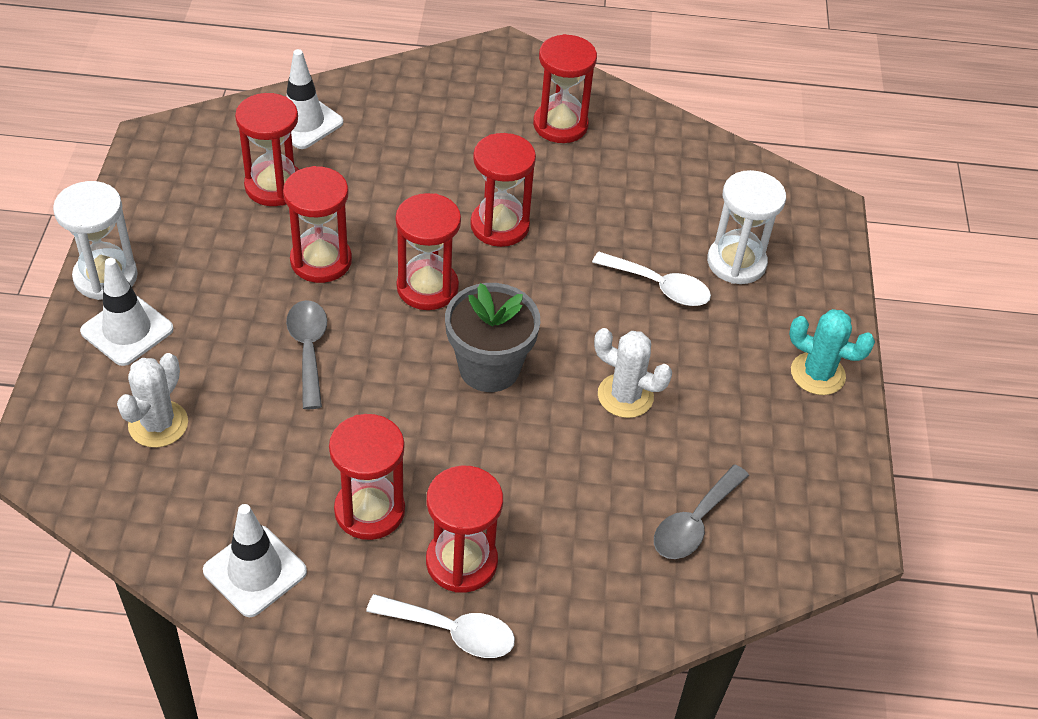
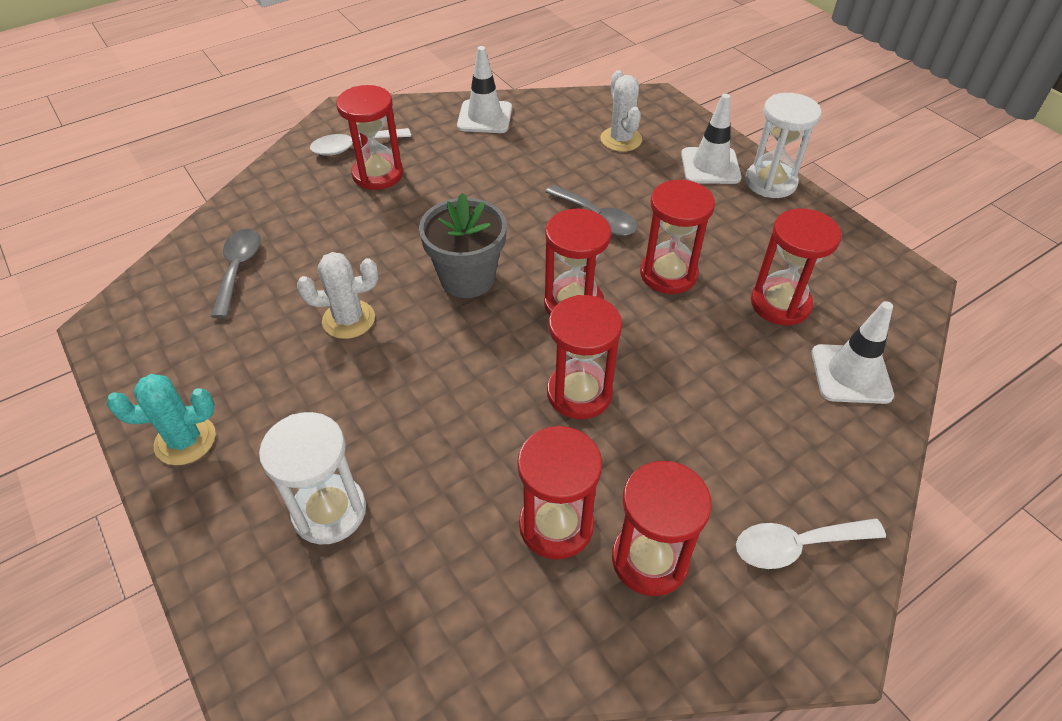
camera: 145 degrees right, 0 degrees up
(369, 510) = (456, 167): red hourglass -> red hourglass (556, 525)
(659, 286) = (388, 431): white spoon -> white spoon (796, 545)

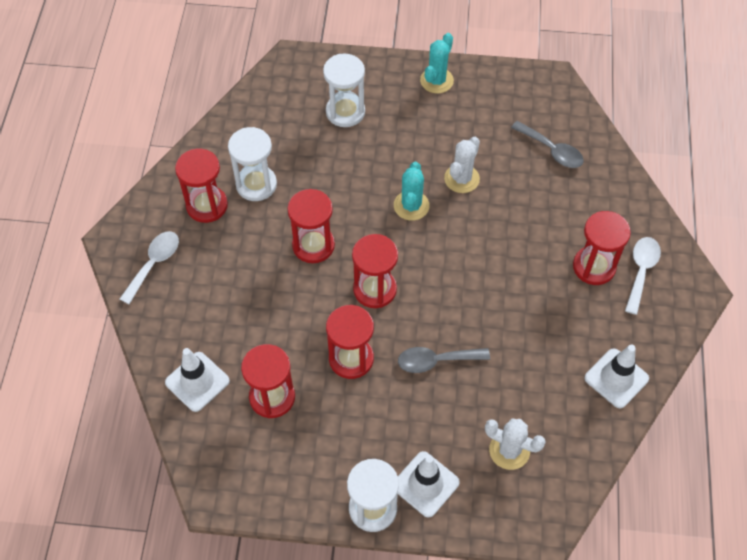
camera: 130 degrees right, 10 degrees up
(431, 340) = (411, 206): none -> turquoise cactus
(467, 278) = (444, 252): grey flower pot -> none
(556, 525) = (256, 184): red hourglass -> white hourglass

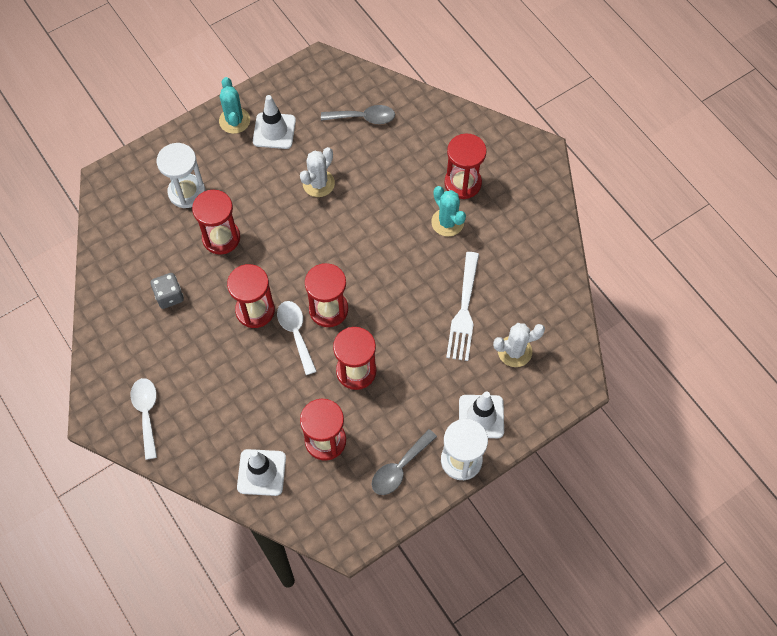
camera: 40 degrees left, 5 degrees up
(207, 205) = (146, 340): red hourglass -> red hourglass (221, 238)
(256, 184) = (169, 296): white hourglass -> grey dice
(411, 206) = (300, 229): turquoise cactus -> turquoise cactus (447, 222)
(436, 361) = (415, 328): grey spoon -> grey spoon (399, 468)
(461, 179) = (318, 183): white cactus -> white cactus turned 45 degrees clockwise
(494, 379) = (464, 311): none -> white fork
(616, 378) = (540, 250): white traffic cone -> white traffic cone (274, 131)
(641, 271) = (495, 164): white spoon -> white spoon (296, 333)

